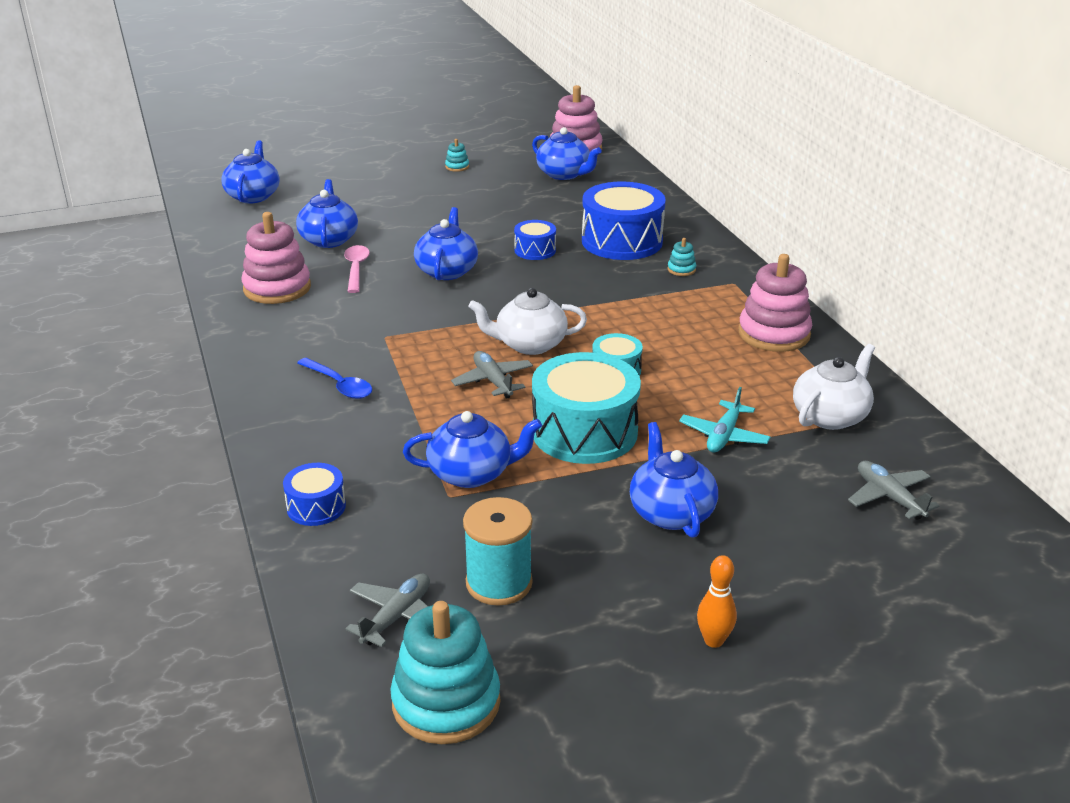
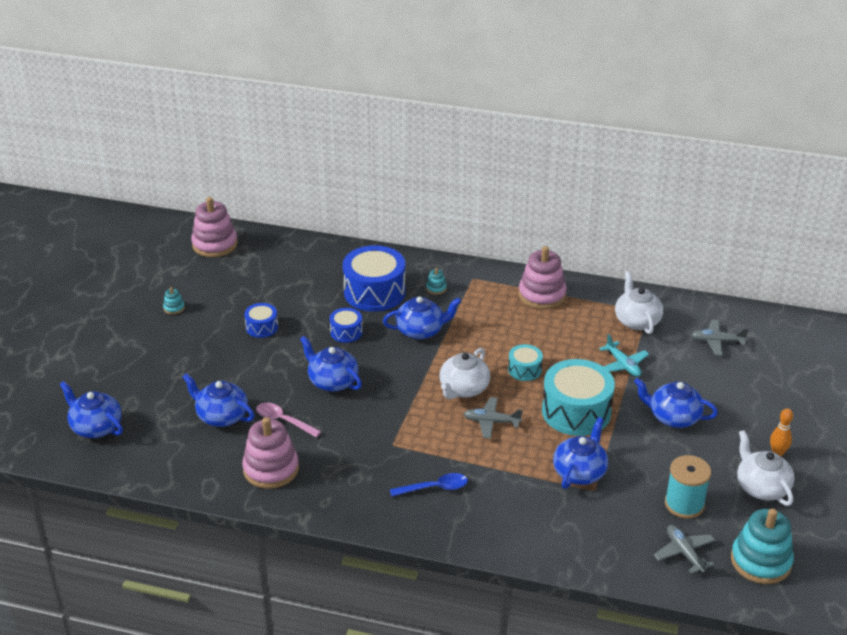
camera: 55 degrees left, 5 degrees up
(316, 507) = (561, 547): blue drum -> blue drum (262, 327)
(564, 174) = (248, 268): blue teapot -> blue teapot (421, 330)
(615, 649) = (761, 487): none -> white teapot

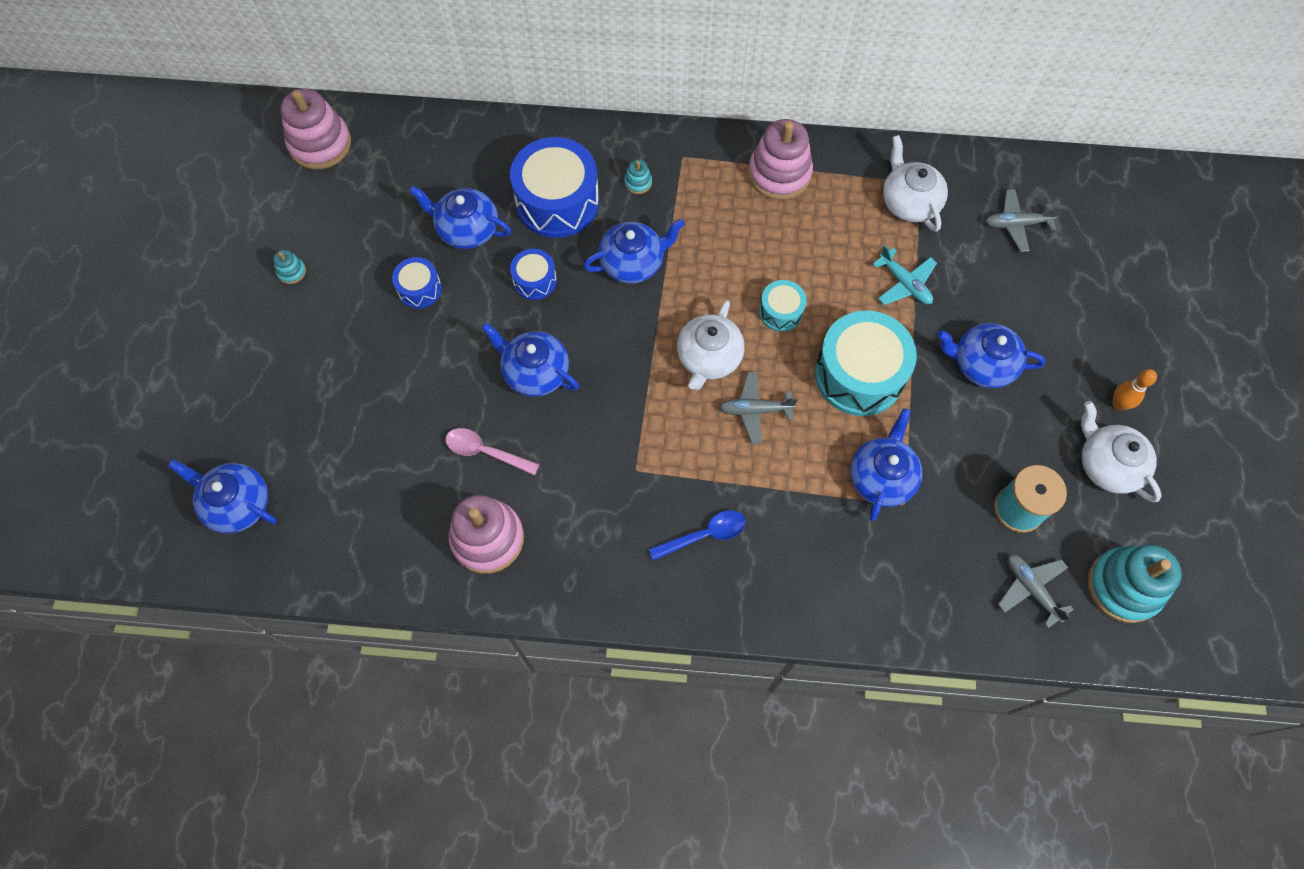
camera: 10 degrees left, 30 degrees up
(221, 416) = (402, 457): blue teapot -> blue teapot (467, 229)

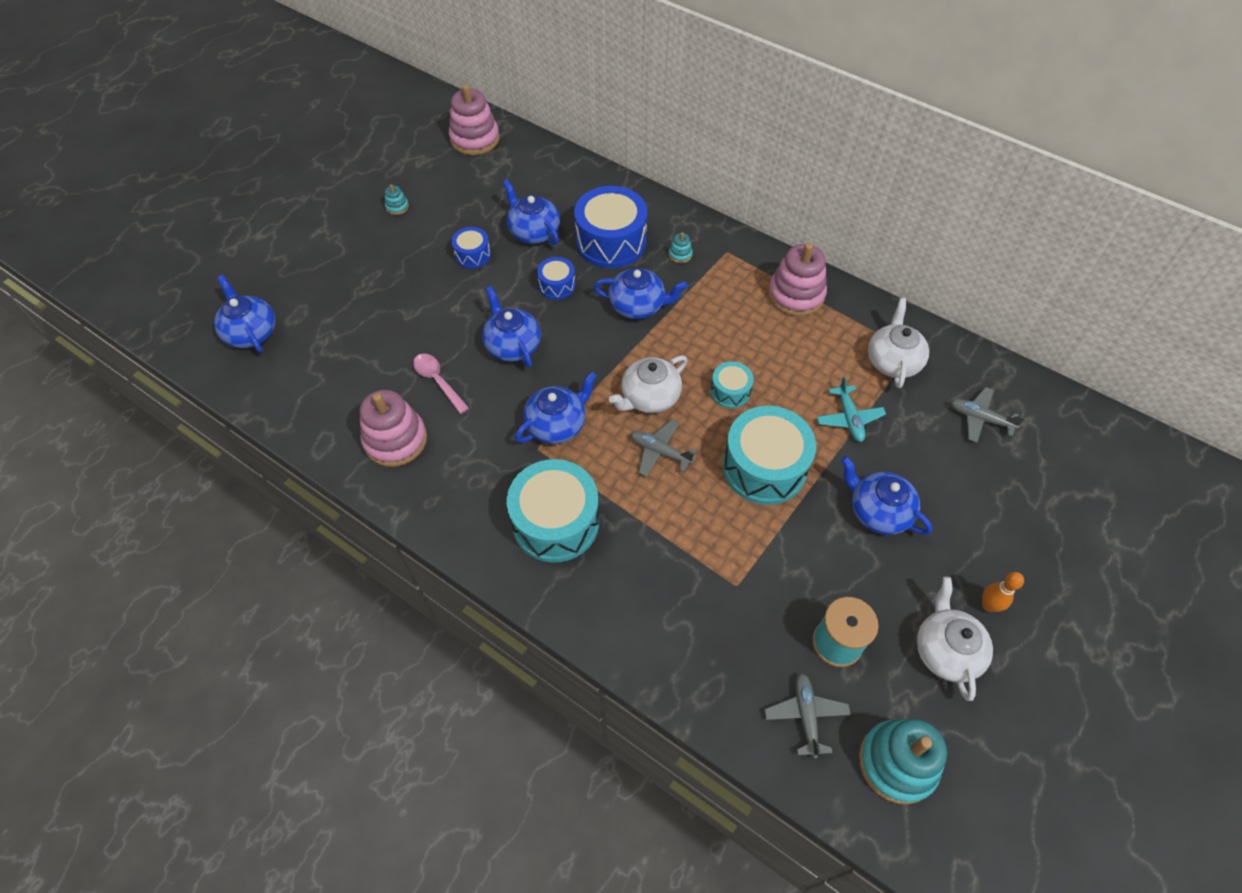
camera: 30 degrees right, 10 degrees down
(704, 535) = (555, 522): blue spoon -> turquoise drum
(881, 477) = (730, 554): blue teapot -> blue teapot (557, 424)

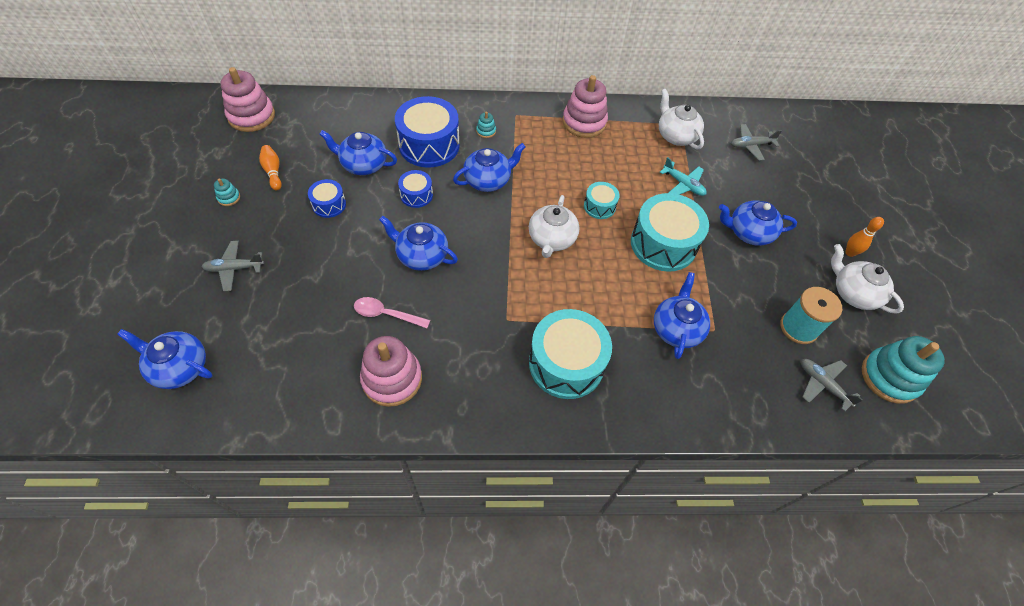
camera: 40 degrees left, 0 degrees up
(451, 200) = (273, 172): none -> orange bowling pin
(557, 424) = (505, 294): blue teapot -> blue teapot (676, 329)
(660, 452) = (591, 272): grey plane -> grey plane (234, 268)

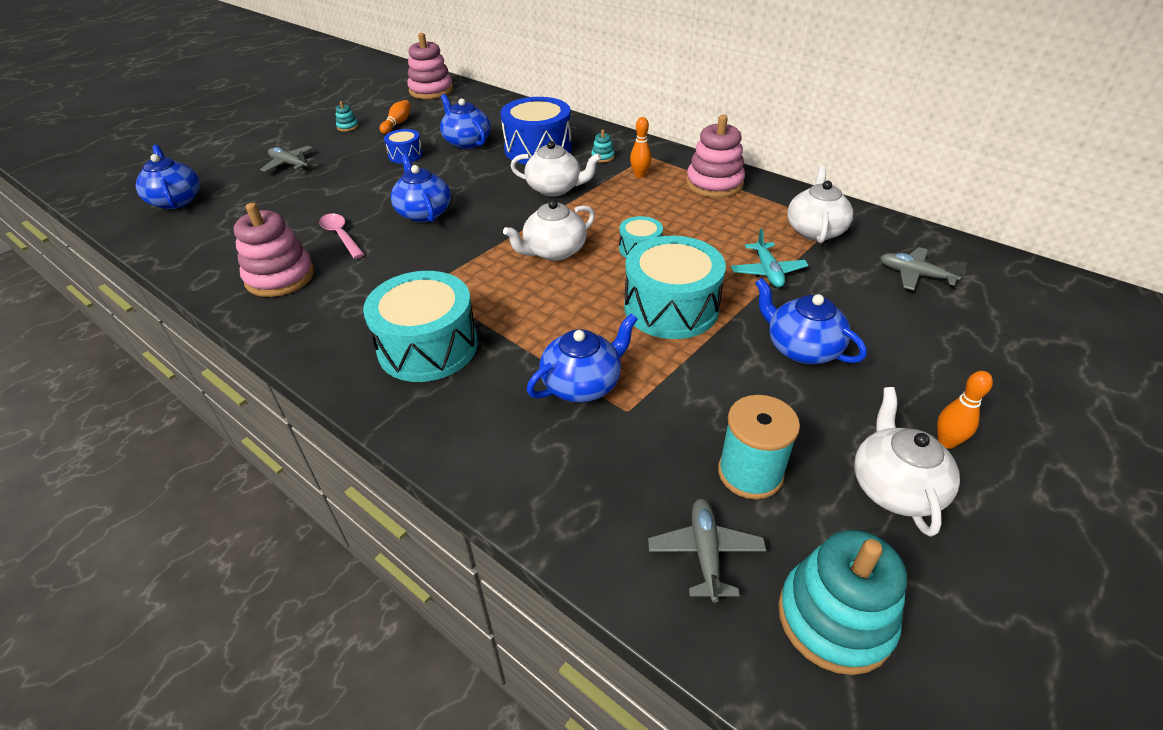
camera: 45 degrees right, 15 degrees down
(416, 195) = (479, 175): blue drum -> none
(488, 180) = (555, 189): blue teapot -> white teapot
(530, 137) = (640, 175): none -> orange bowling pin

